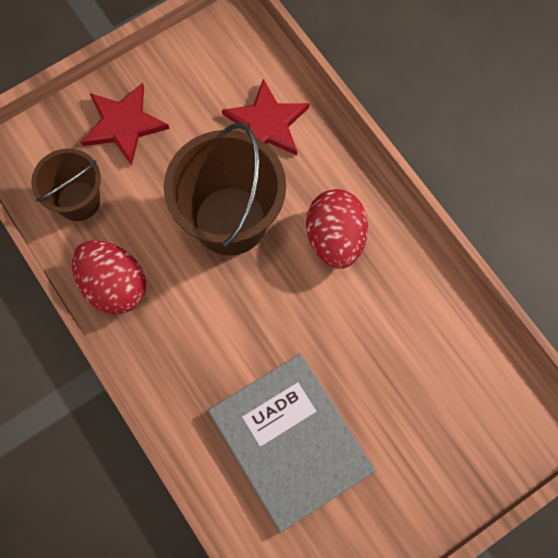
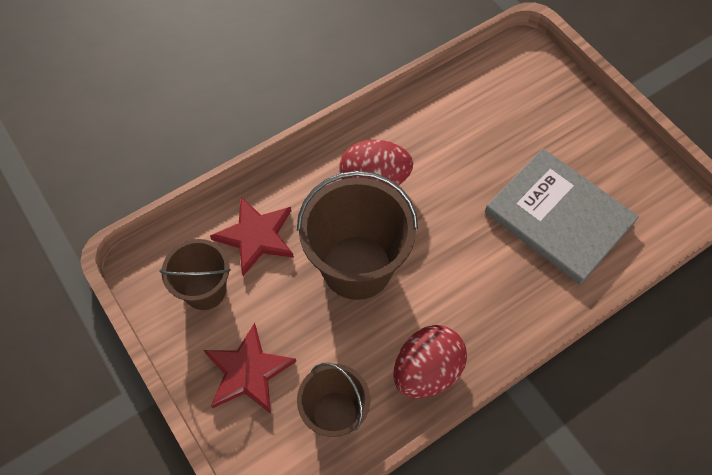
camera: 90 degrees left, 10 degrees down
(208, 82) = (205, 290): none -> brown bucket
(290, 441) = (559, 217): grey book -> grey book turned 75 degrees clockwise

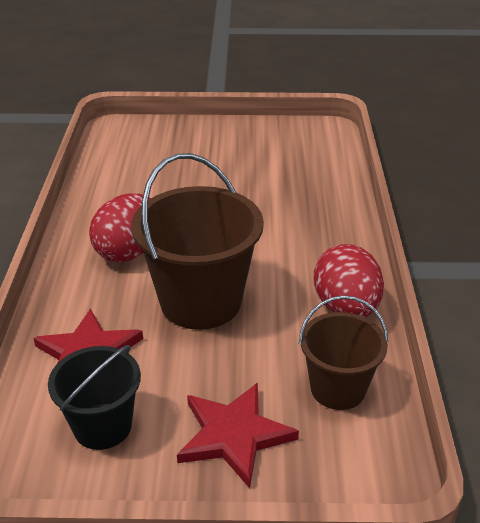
camera: 55 degrees left, 25 degrees down
(205, 290) = (102, 426): brown bucket -> black bucket
(559, 217) = (276, 178): grey book -> none

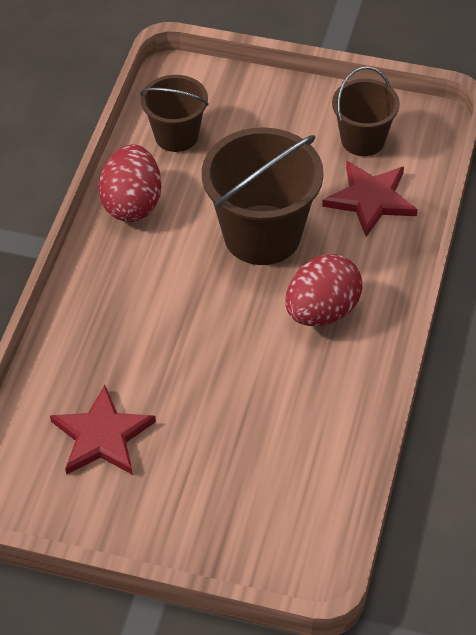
camera: 165 degrees left, 15 degrees up
(102, 426) = (363, 140): black bucket -> brown bucket
(234, 435) = (267, 117): red star -> red star (102, 436)

